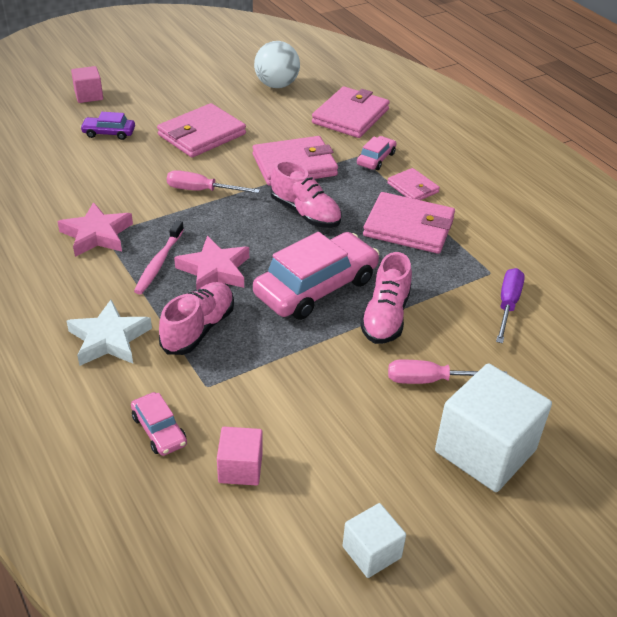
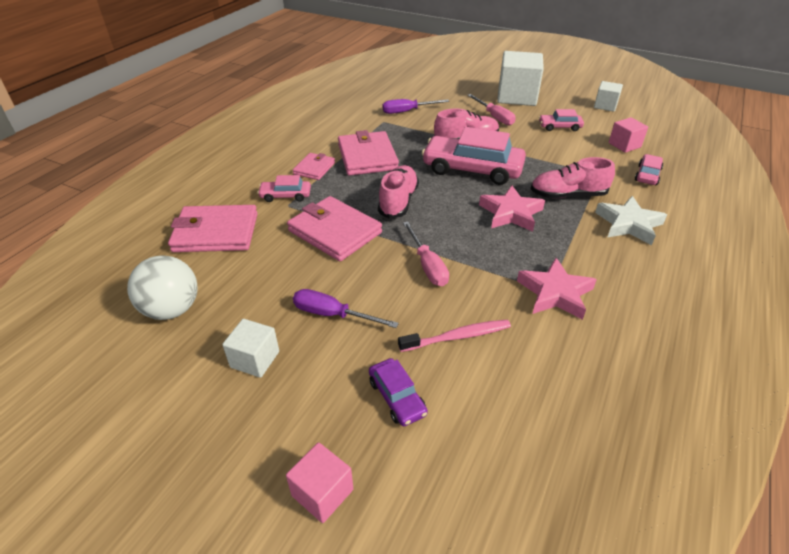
camera: 120 degrees left, 0 degrees up
(159, 263) = (538, 241): pink toothbrush -> pink toothbrush (457, 337)
(198, 100) = (255, 359): none -> white cube
(202, 134) = (332, 314): pink wallet -> purple screwdriver
(348, 433) = (559, 127): none -> pink car

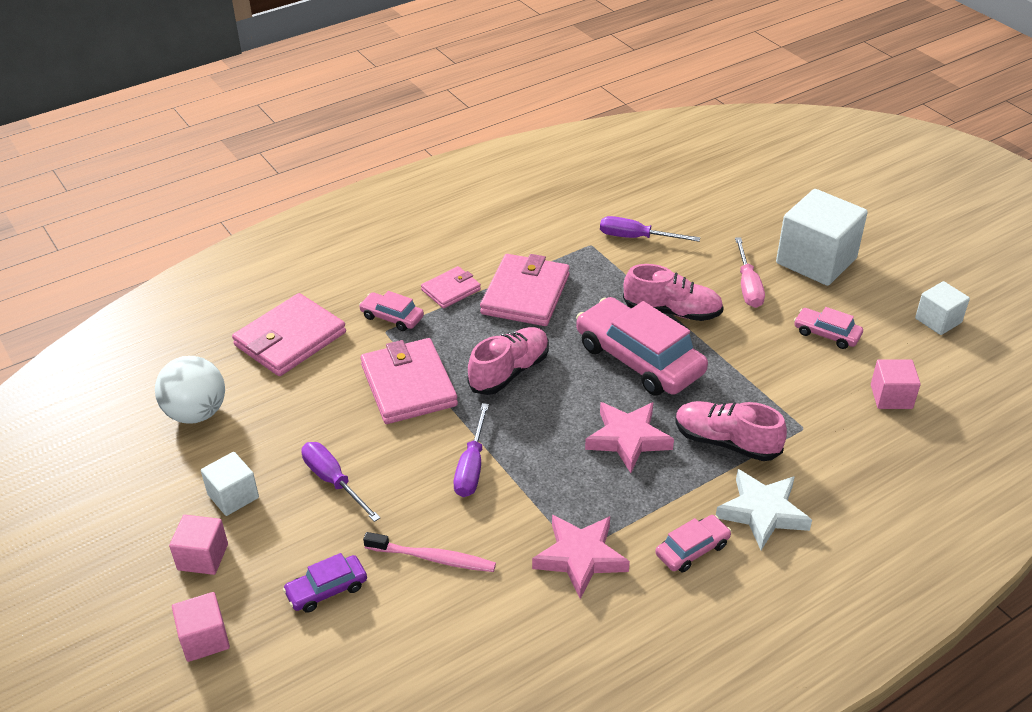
camera: 30 degrees right, 0 degrees up
(216, 232) = (290, 339): pink wallet -> pink wallet turned 75 degrees counterclockwise
(265, 420) = (203, 557): none -> pink cube
(397, 397) = (327, 590): purple car -> purple car turned 60 degrees clockwise
(427, 266) = (472, 467): pink screwdriver -> purple screwdriver
(647, 175) = (870, 455): pink car -> pink car (692, 549)

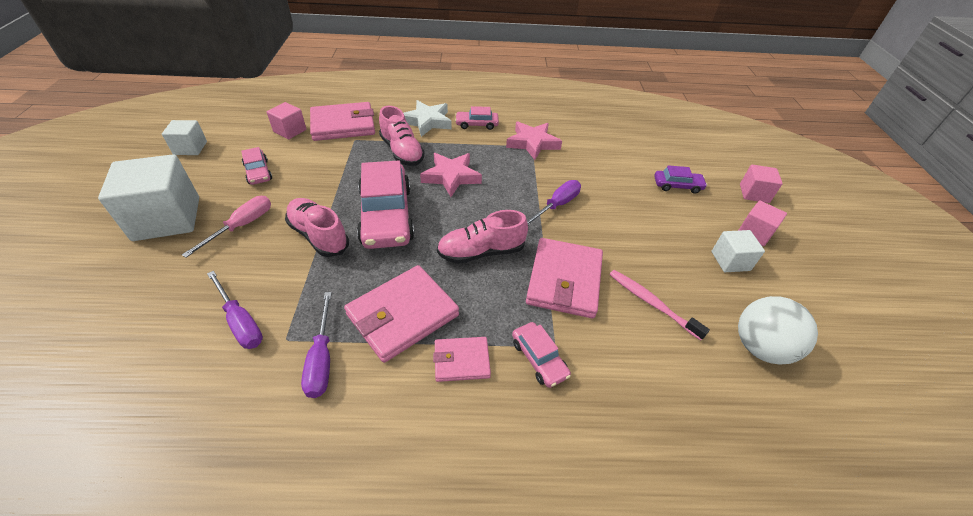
camera: 150 degrees left, 5 degrees up
(290, 339) = (652, 388): pink wallet -> pink wallet (343, 125)
(333, 481) = (653, 238): purple screwdriver -> purple screwdriver (321, 359)
(433, 558) = (610, 174): pink toothbrush -> pink toothbrush (651, 303)

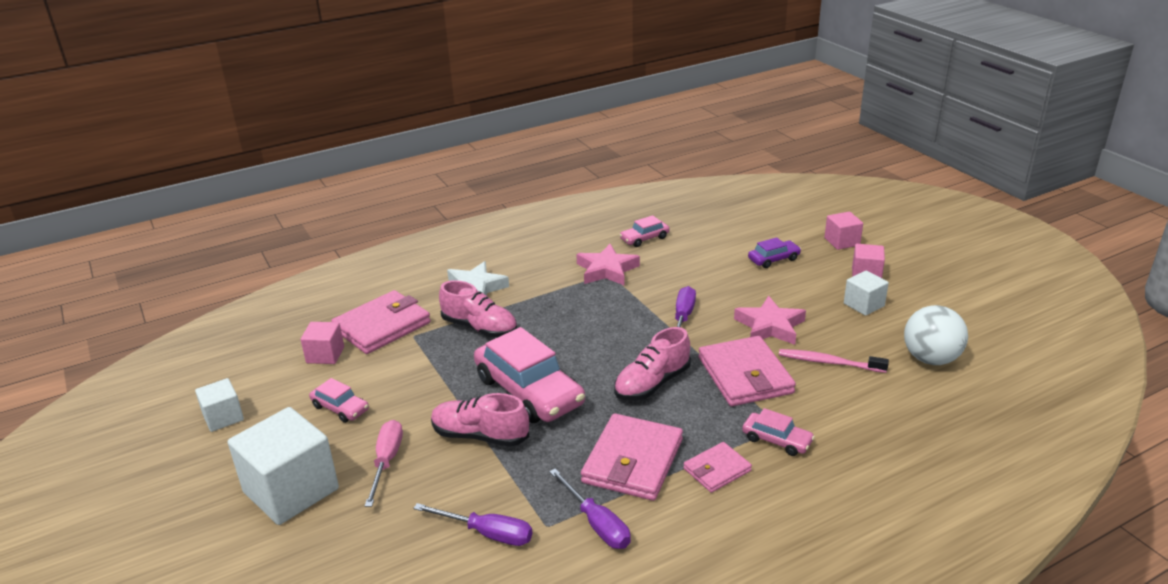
camera: 25 degrees left, 15 degrees down
(451, 177) = (557, 332): pink star -> pink star (770, 326)
(477, 124) = (531, 272): pink car -> pink car (644, 238)

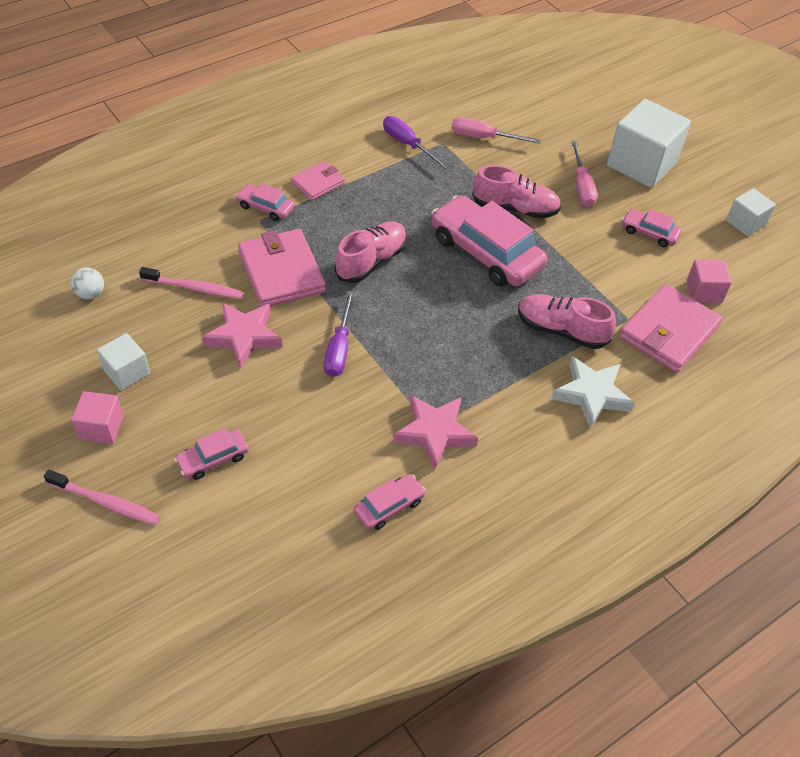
camera: 170 degrees right, 20 degrees up
(487, 533) = (483, 138): purple screwdriver -> pink screwdriver
(632, 461) = (385, 189): pink wallet -> none
(773, 259) = (213, 459): purple car -> pink car
(842, 242) = (106, 502): pink cube -> pink toothbrush
(930, 359) = (90, 294): white ball -> white ball, size x0.53

